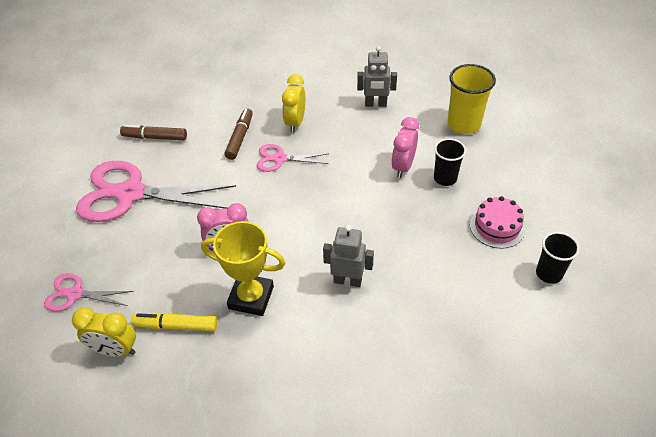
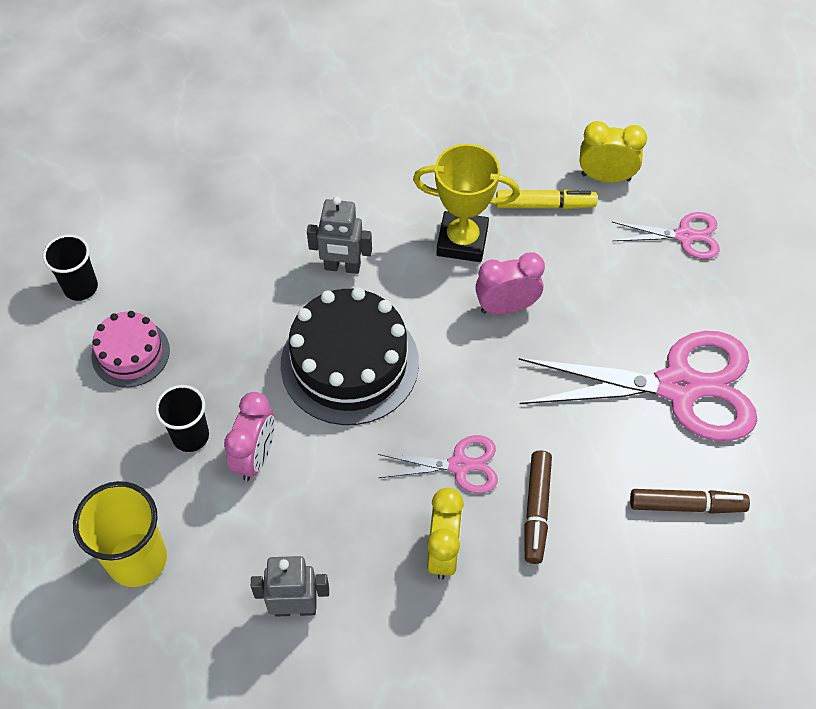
camera: 175 degrees right, 10 degrees up
(344, 215) = (349, 363): none -> black cake

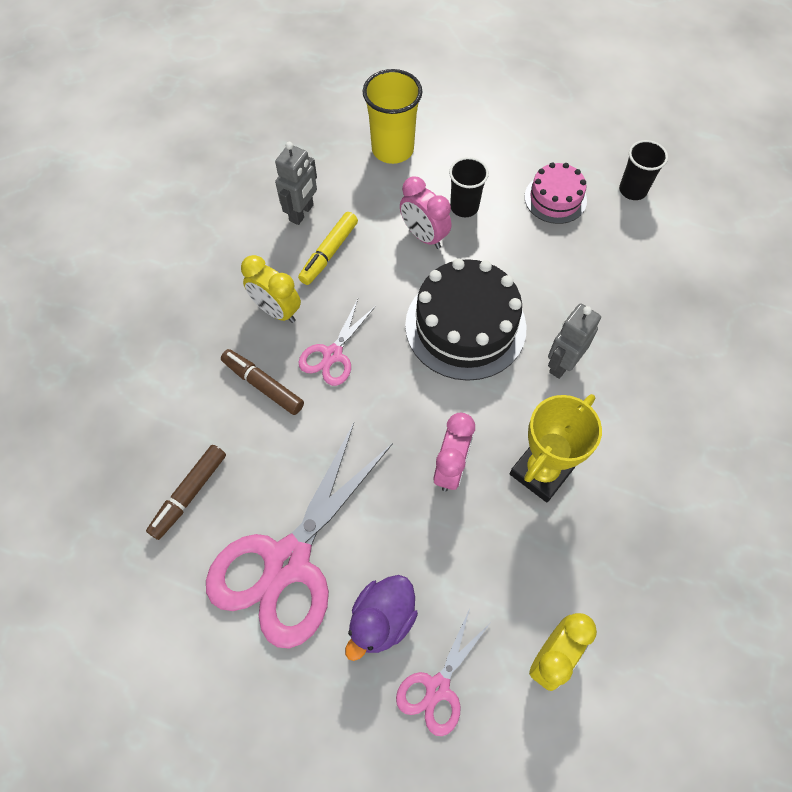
camera: 120 degrees right, 5 degrees up
(545, 205) = (546, 571): yellow marker -> yellow marker (329, 253)
(668, 295) = (382, 620): none -> purple duck

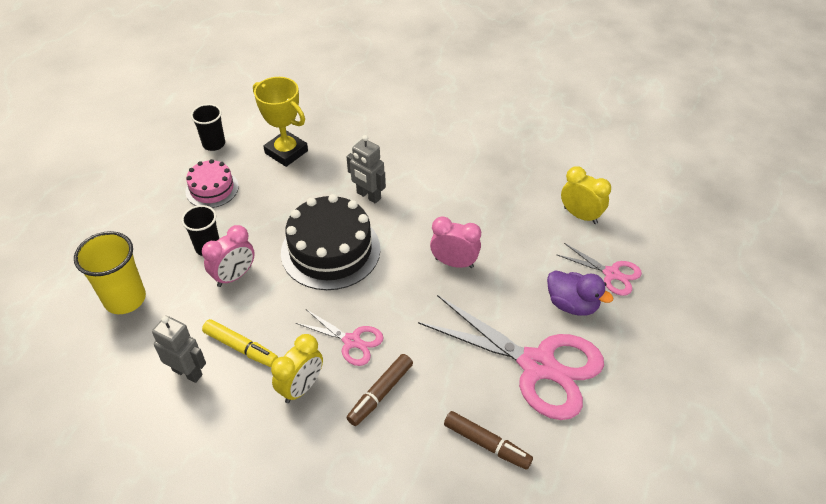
camera: 90 degrees left, 15 degrees down
(541, 471) = (454, 213): yellow trophy -> yellow trophy (286, 152)

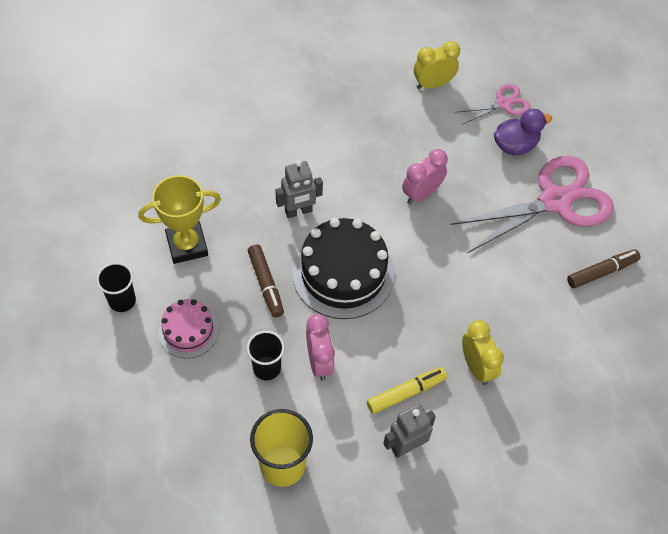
camera: 60 degrees left, 10 degrees up
(352, 341) = (453, 308): pink scissors -> none
(380, 393) = (517, 315): brown marker -> brown marker (266, 284)

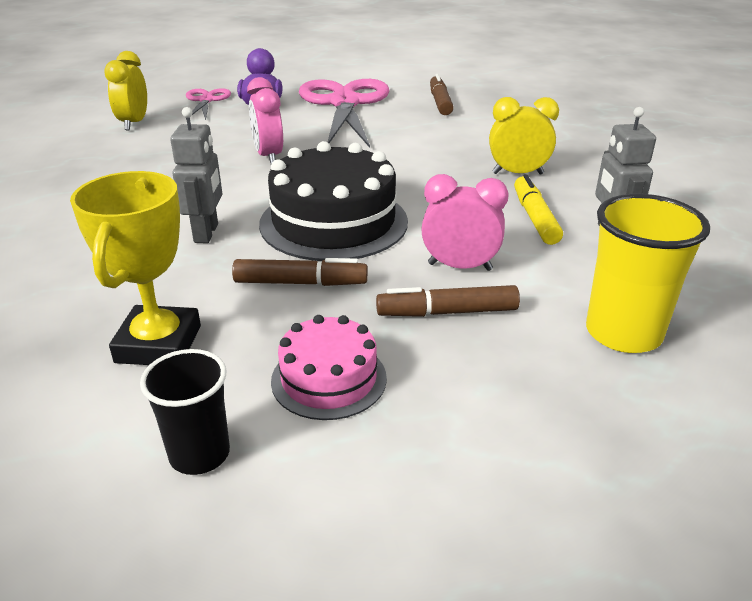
camera: 65 degrees left, 25 degrees down
(267, 368) = (447, 312): black cup -> brown marker

